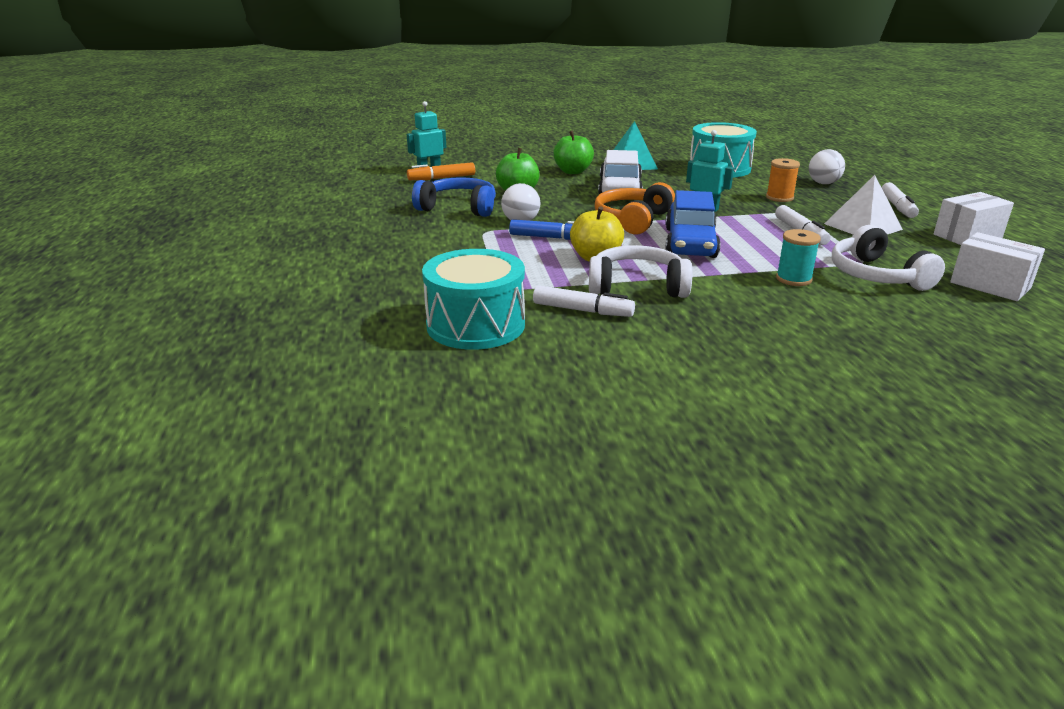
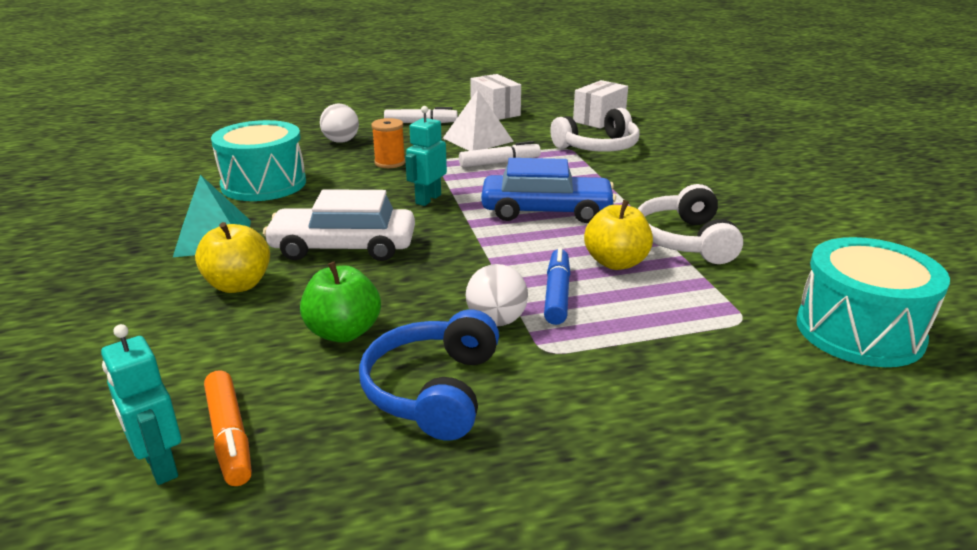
camera: 95 degrees left, 0 degrees up
(573, 171) = (238, 285): green apple -> yellow apple
(582, 310) = (767, 268): white marker -> none
(633, 220) = (475, 240): orange headphones -> none
(793, 279) = (623, 174): turquoise spool -> none

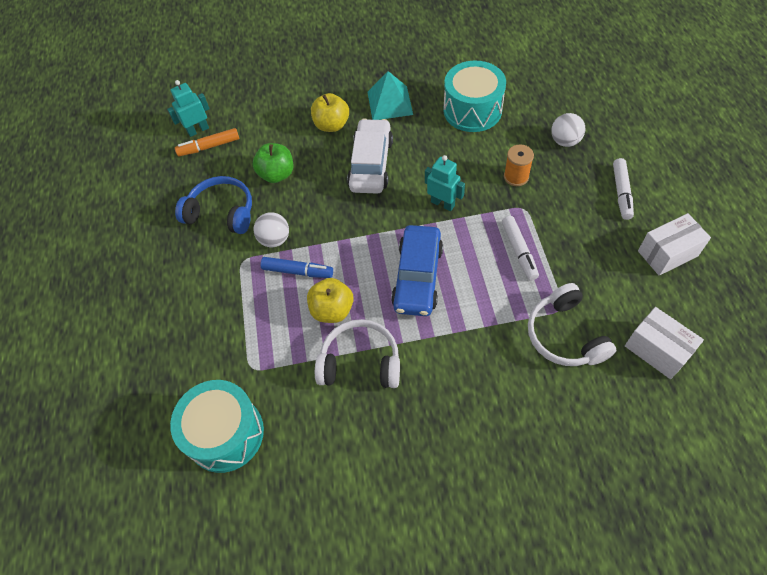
camera: 100 degrees right, 30 degrees up
(477, 139) = (578, 236): white pyramid -> none

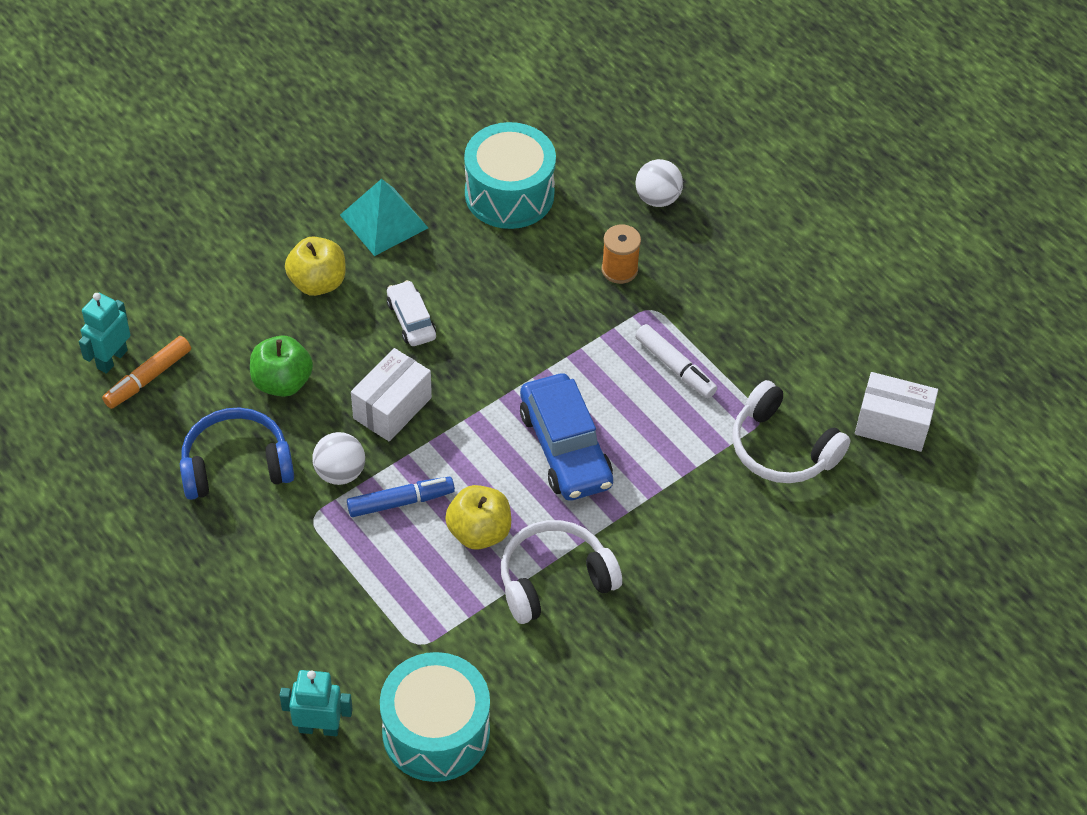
camera: 35 degrees left, 5 degrees down
(371, 164) = (411, 320): white car -> white car, size x0.56
(443, 204) = (543, 340): turquoise robot -> turquoise robot (319, 728)
(621, 193) = (762, 245): white marker -> none
(667, 253) = (852, 304): white box -> white box (392, 408)

